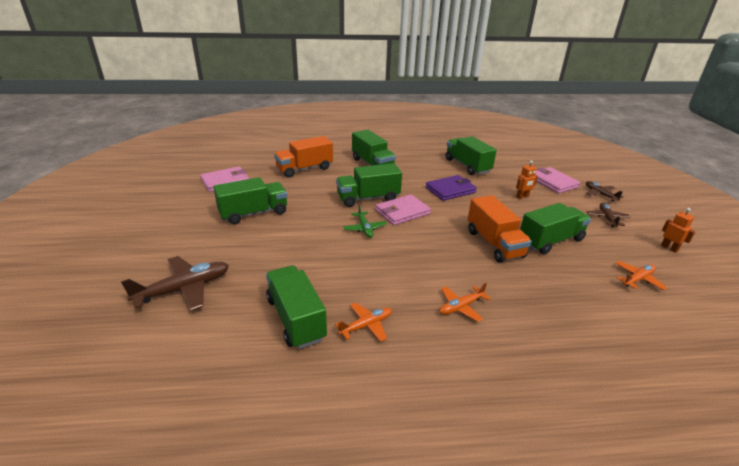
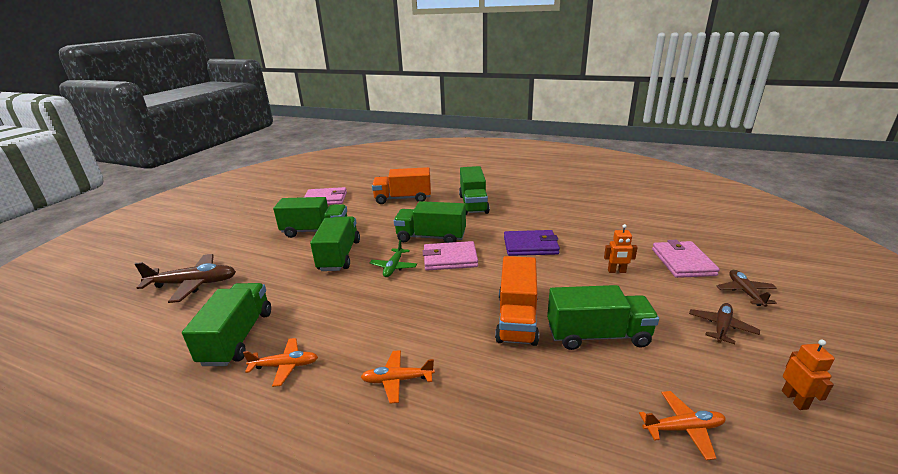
camera: 30 degrees right, 5 degrees down
(467, 166) = (581, 222): green truck -> green truck (339, 255)

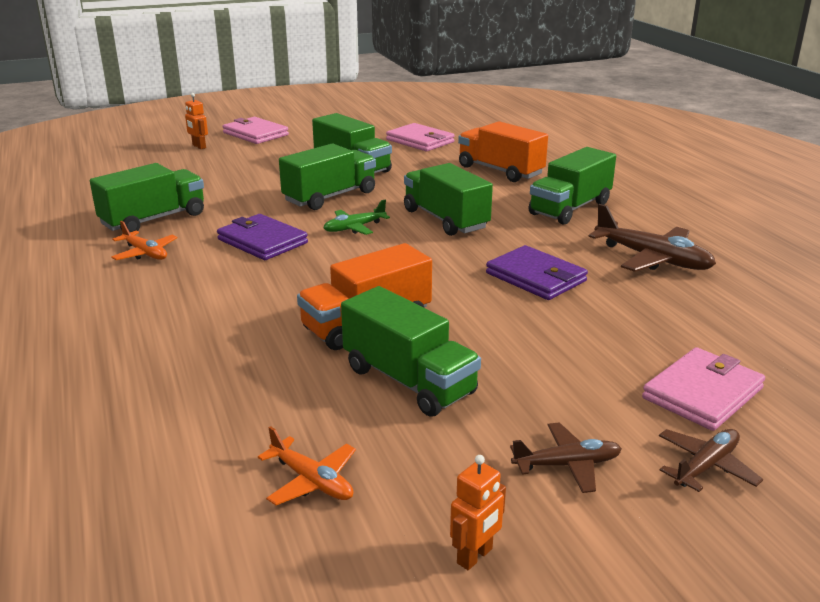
camera: 45 degrees right, 0 degrees up
(193, 284) = (193, 169): brown plane -> brown plane (652, 259)
(355, 306) = (262, 241): none -> purple wallet
(397, 380) = (189, 305): orange plane -> none
(450, 259) = (420, 246): pink wallet -> pink wallet (255, 134)
(616, 271) = (578, 351): orange robot -> orange robot (199, 146)

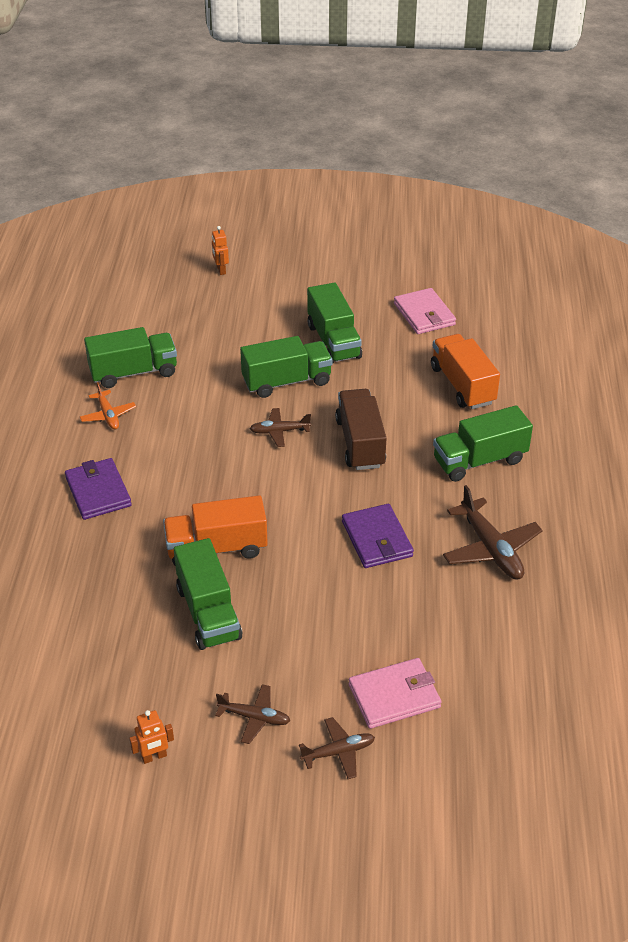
camera: 25 degrees right, 15 degrees up
(255, 134) = (281, 261): pink wallet -> none
(262, 241) = (199, 427): purple wallet -> purple wallet (98, 491)
(312, 481) = (100, 671): orange plane -> none
(354, 228) = (279, 431): green plane -> brown plane
(445, 219) = (360, 443): green truck -> brown truck

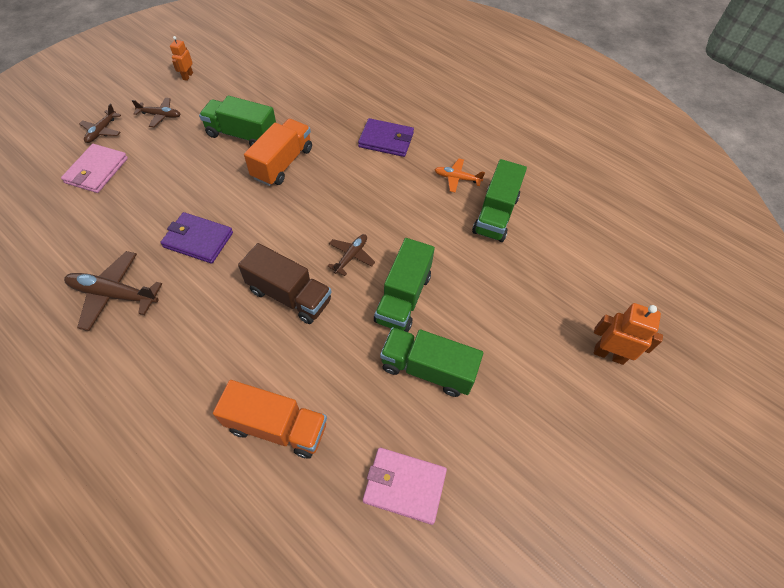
camera: 125 degrees right, 15 degrees up
(221, 270) = (609, 354): orange robot -> orange robot, size x1.63
(254, 717) = (160, 115): brown plane -> brown plane turned 135 degrees counterclockwise
(479, 460) = (188, 360): green truck -> none

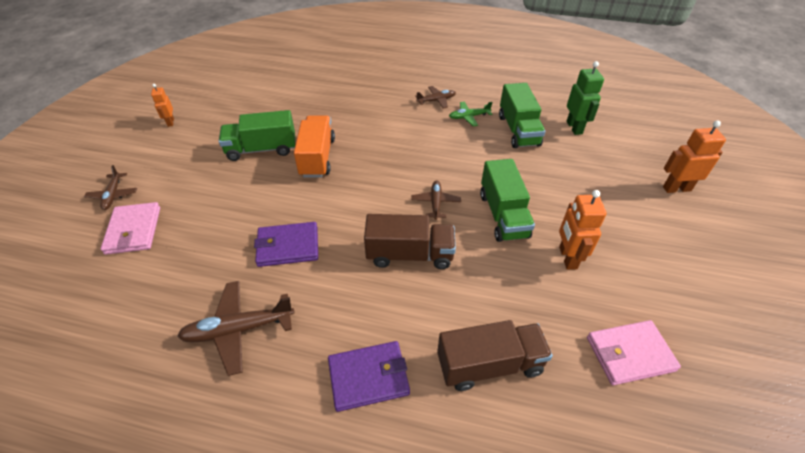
camera: 25 degrees left, 10 degrees down
(160, 115) = (167, 161): brown plane -> brown plane (436, 100)
(277, 427) = (489, 365): orange truck -> brown truck
(386, 140) = (391, 110): purple wallet -> purple wallet (368, 377)
(427, 369) = (567, 258): green truck -> orange robot
(457, 178) = (468, 117): orange plane -> green plane
(559, 237) = (574, 128): none -> green robot

